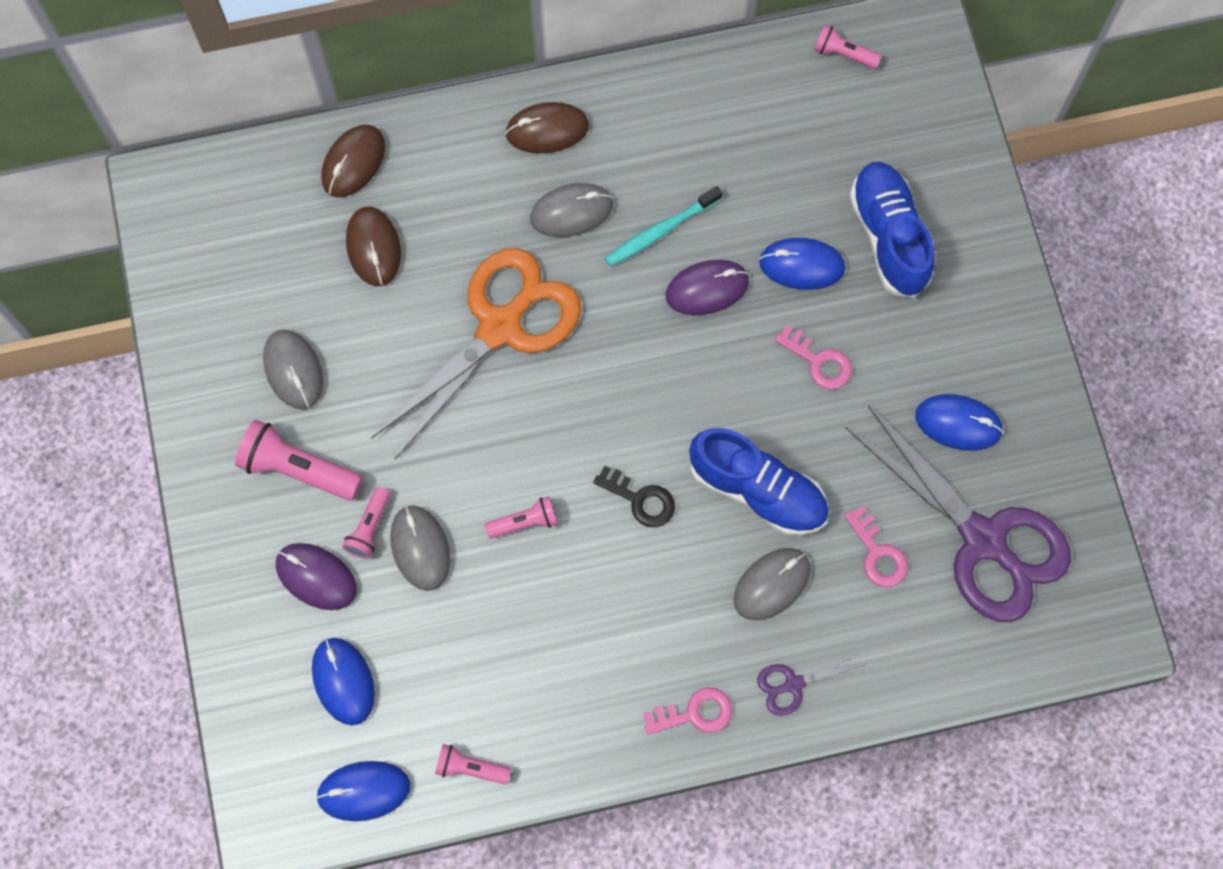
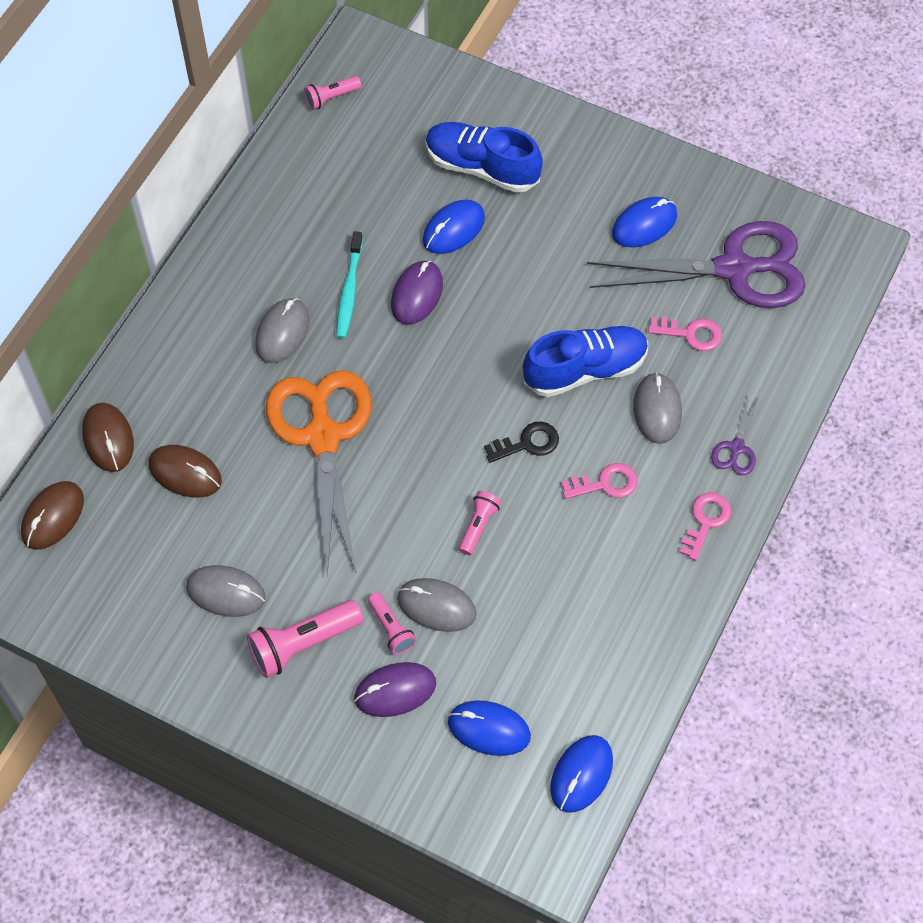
camera: 50 degrees left, 10 degrees down
(470, 768) = (624, 691): pink flashlight -> none
(547, 130) = (208, 303): brown mouse -> brown mouse (53, 517)
(819, 361) = (529, 269): pink key -> pink key (605, 483)

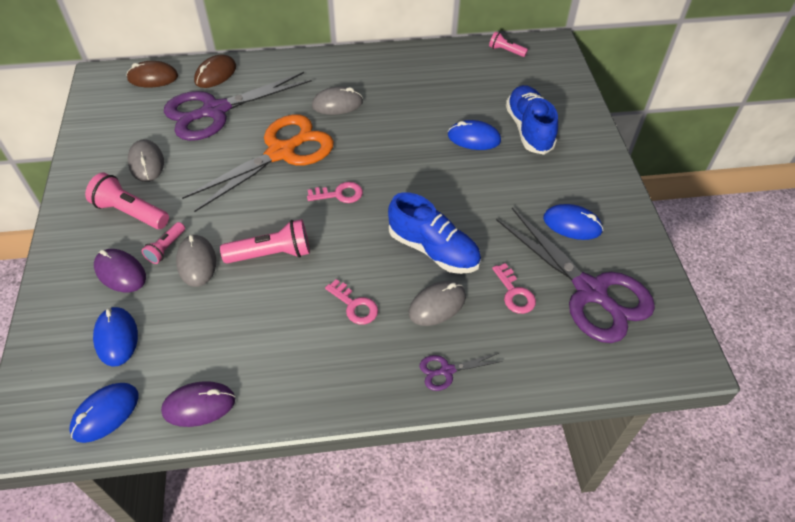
camera: 55 degrees right, 10 degrees down
(185, 473) = (215, 111): brown mouse -> purple scissors
(349, 291) = (389, 116): turquoise toothbrush -> none
(417, 294) = (413, 144): purple mouse -> purple mouse (199, 405)
(478, 526) = (272, 254): pink flashlight -> pink flashlight, size x1.73
(527, 443) = (353, 248): black key -> none
(581, 774) = (105, 413): blue mouse -> blue mouse turned 45 degrees counterclockwise
(706, 521) = (369, 383): pink key -> pink key (339, 194)

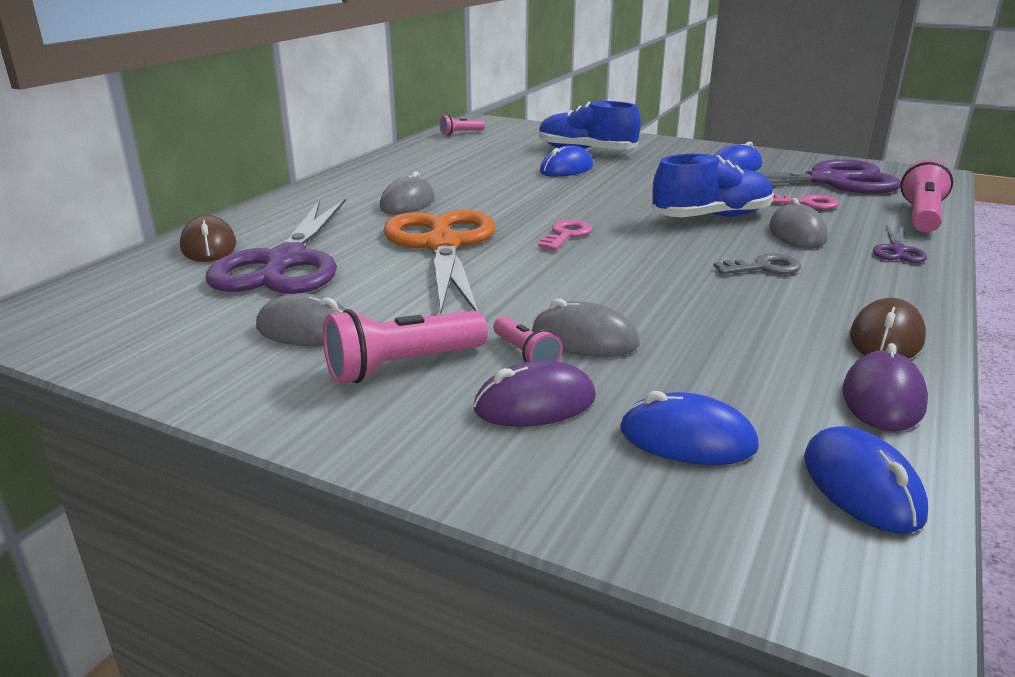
camera: 55 degrees left, 25 degrees down
(153, 78) = (117, 285): brown mouse -> brown mouse (886, 338)
(272, 254) = (625, 290): pink flashlight -> pink flashlight (921, 216)
(354, 305) = (764, 267): pink key -> grey key

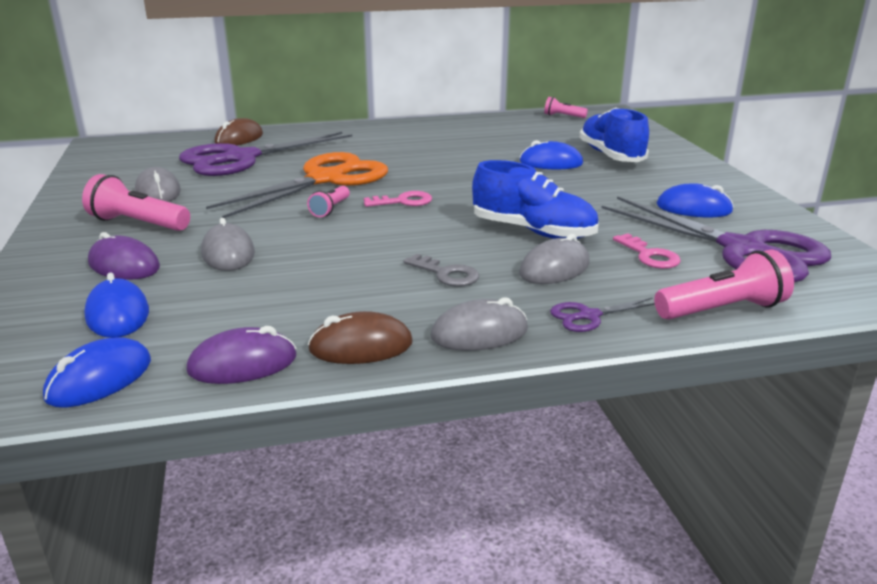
camera: 50 degrees right, 0 degrees up
(407, 203) = (385, 150): grey mouse -> grey mouse (479, 333)
(525, 355) = (186, 245): pink flashlight -> pink flashlight (330, 209)

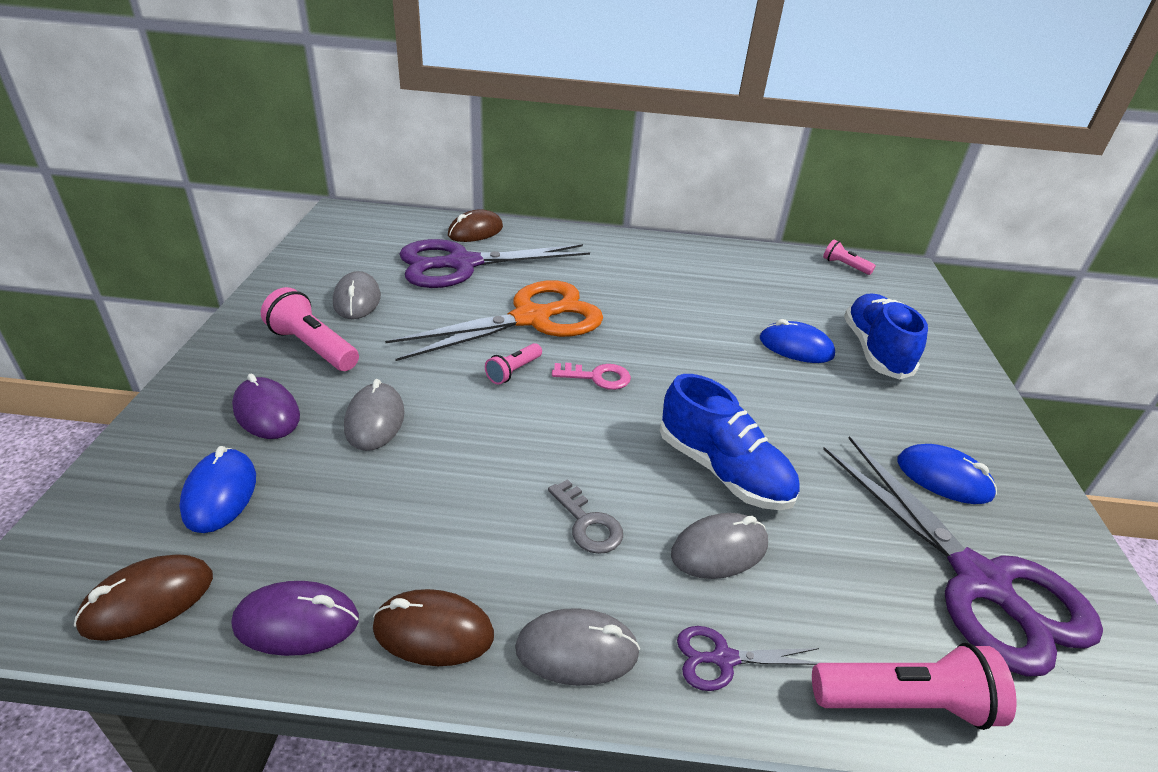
camera: 15 degrees right, 10 degrees up
(99, 379) = (148, 601): blue mouse -> brown mouse
(649, 255) = (849, 558): pink key -> none

